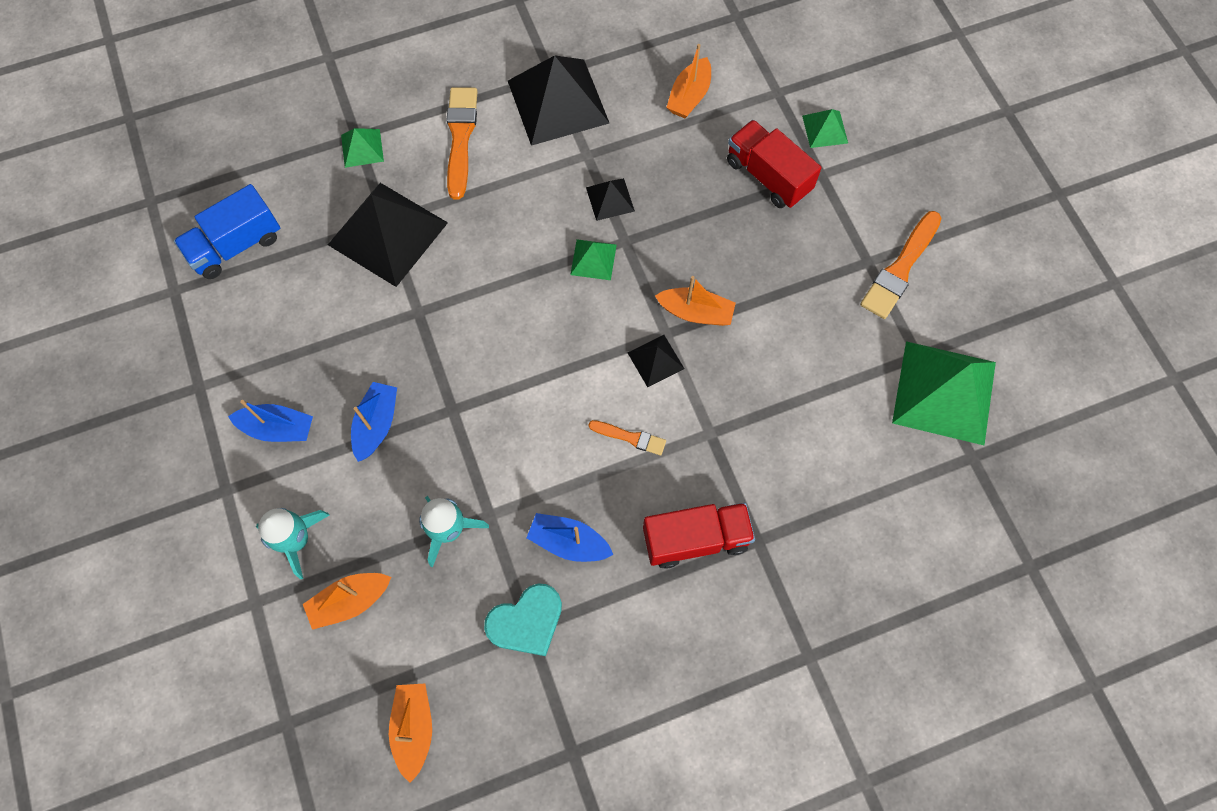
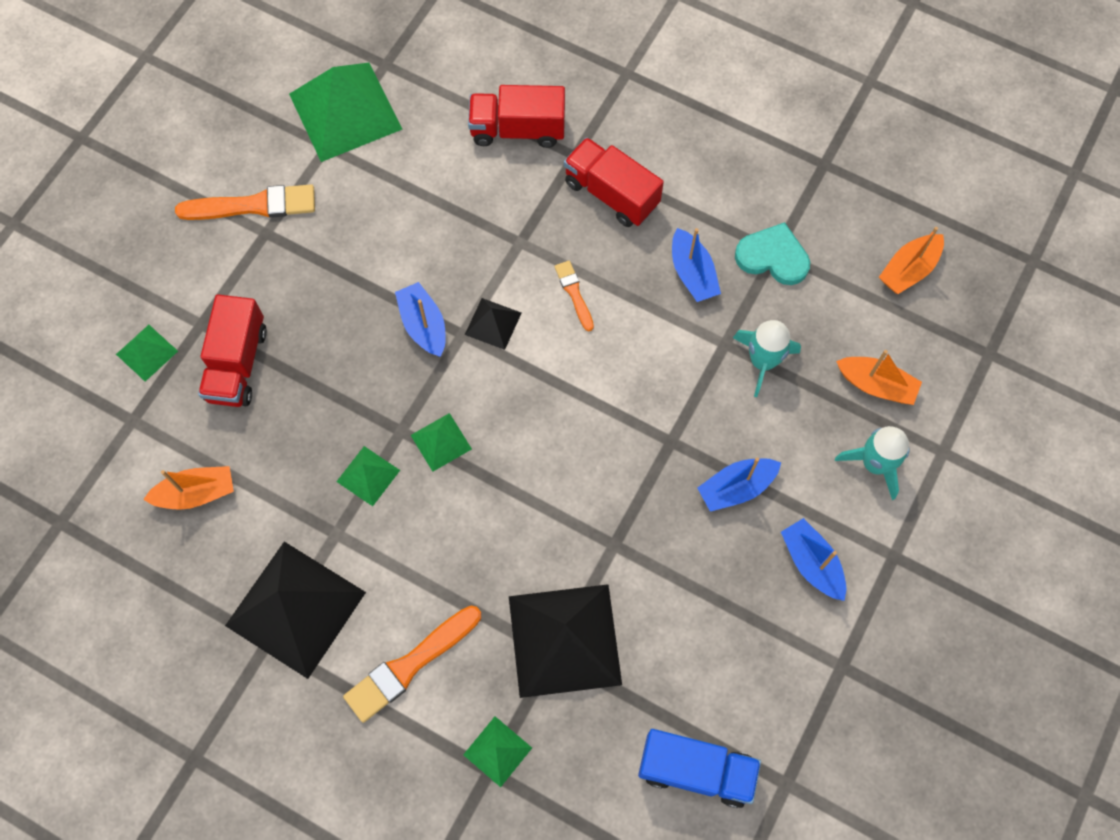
camera: 130 degrees left, 0 degrees up
(610, 199) = (368, 476): black pyramid -> green pyramid
(696, 312) = (423, 325): orange boat -> blue boat
(820, 513) = (517, 129): none -> red truck

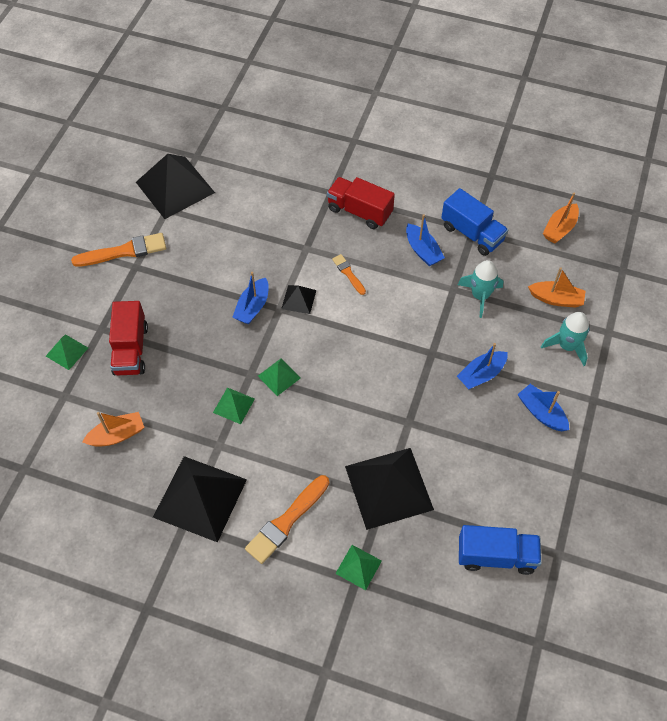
camera: 10 degrees left, 10 degrees down
(345, 111) = (175, 187): green pyramid -> black pyramid
(423, 325) = (252, 307): blue boat -> blue boat turned 120 degrees counterclockwise
(517, 129) = (290, 182): red truck -> none
(773, 257) = (472, 233): turquoise heart -> blue truck

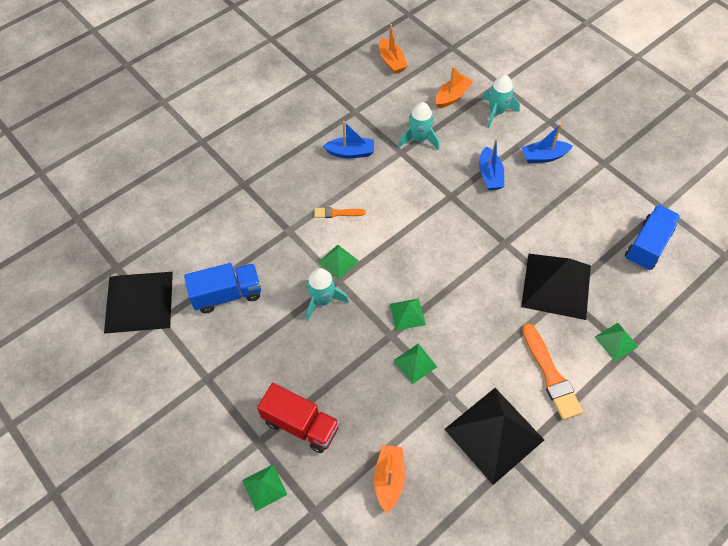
camera: 60 degrees left, 0 degrees up
(124, 251) = (181, 380): orange brush -> none
(252, 307) = (322, 300): blue boat -> turquoise rocket
(298, 299) = (338, 261): black pyramid -> green pyramid
(359, 211) = (279, 174): red truck -> none
(472, 233) = (357, 114): blue truck -> blue truck (227, 295)

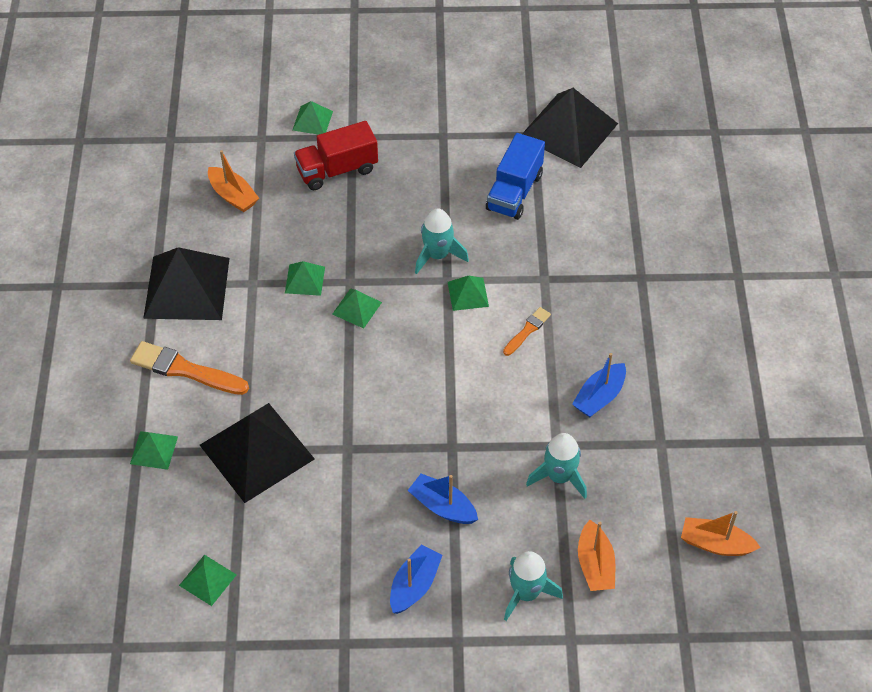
camera: 130 degrees right, 5 degrees down
(647, 245) = (207, 580): blue truck -> green pyramid

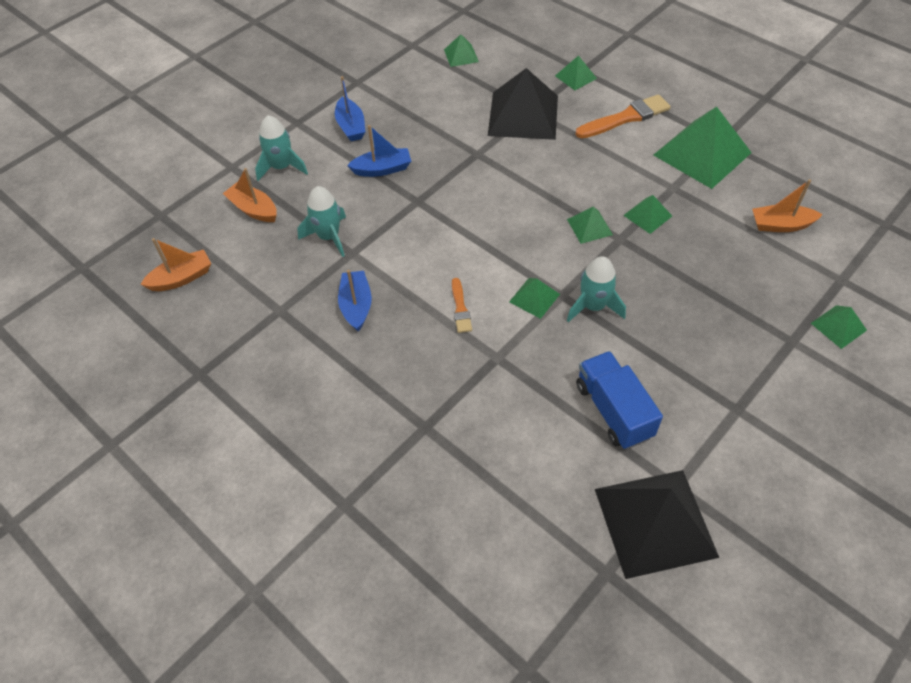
camera: 135 degrees right, 0 degrees up
(186, 287) = (702, 153): black pyramid -> green pyramid
(337, 170) = (756, 305): red truck -> none

